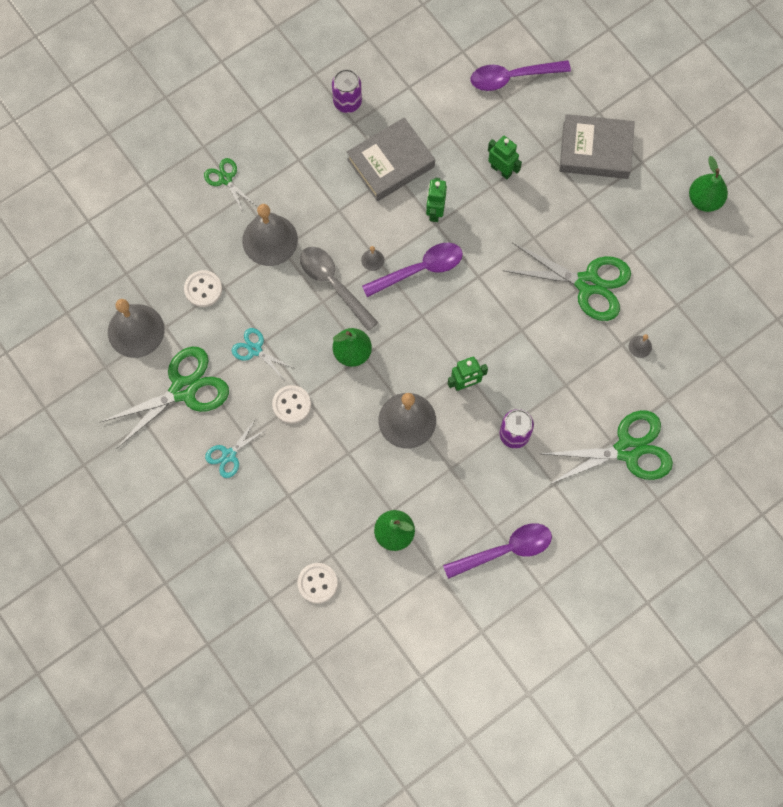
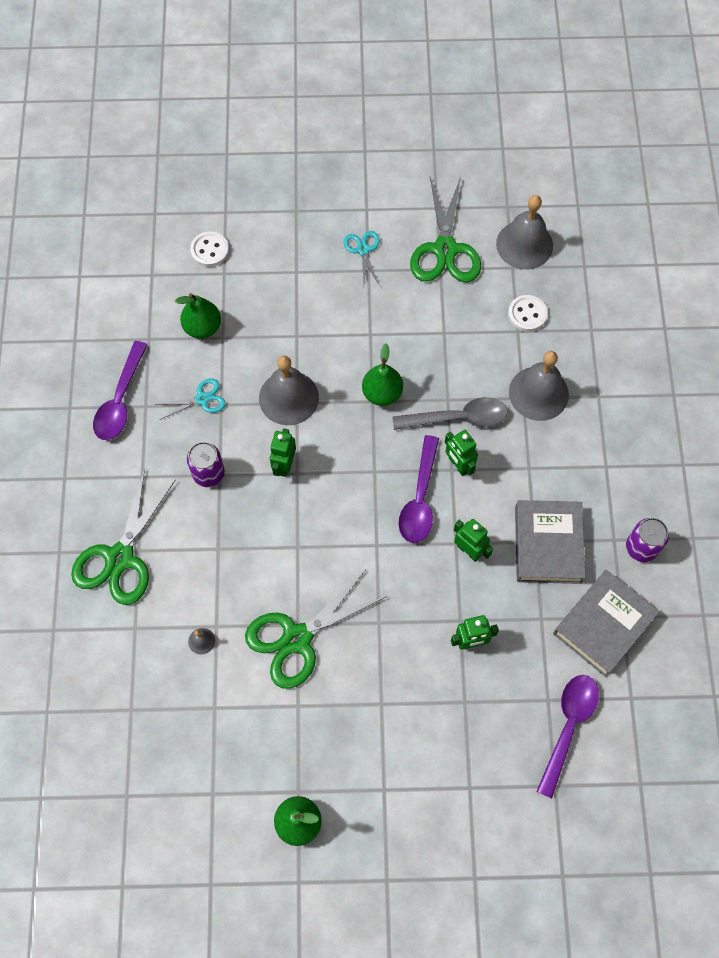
camera: 125 degrees right, 5 degrees down
(226, 179) = (626, 393): green scissors -> none
(255, 350) = (441, 321): turquoise scissors -> turquoise scissors (202, 399)
(291, 405) = (371, 319): white button -> none
(372, 260) = (458, 465): grey bell -> green robot
(595, 150) = (429, 751): grey book -> grey book (603, 625)

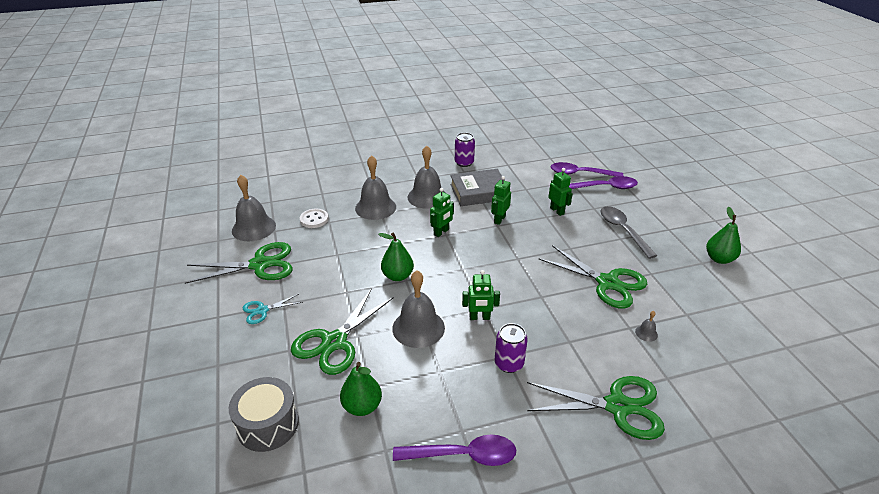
camera: 105 degrees left, 30 degrees down
(202, 399) = (439, 386): turquoise scissors -> none
(209, 250) = (268, 424): white button -> grey drum
(294, 313) = (334, 342): none -> green scissors
(420, 498) = (473, 245): purple spoon -> purple spoon (604, 187)
(457, 418) = (406, 237): grey spoon -> grey spoon (623, 231)
(551, 467) = (427, 197): none -> grey bell
(603, 625) = (516, 169): grey book -> none

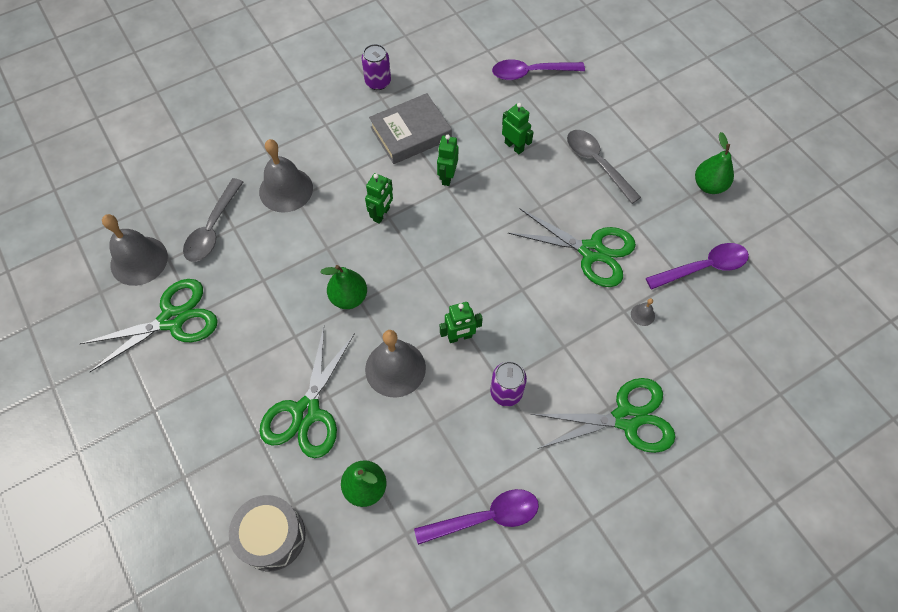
camera: 15 degrees left, 25 degrees up
(262, 310) = (204, 388): turquoise scissors -> none
(314, 219) = (213, 228): white button -> grey spoon
(427, 197) = (347, 156): grey bell -> none
(604, 187) = (564, 92): purple spoon -> purple spoon (703, 267)

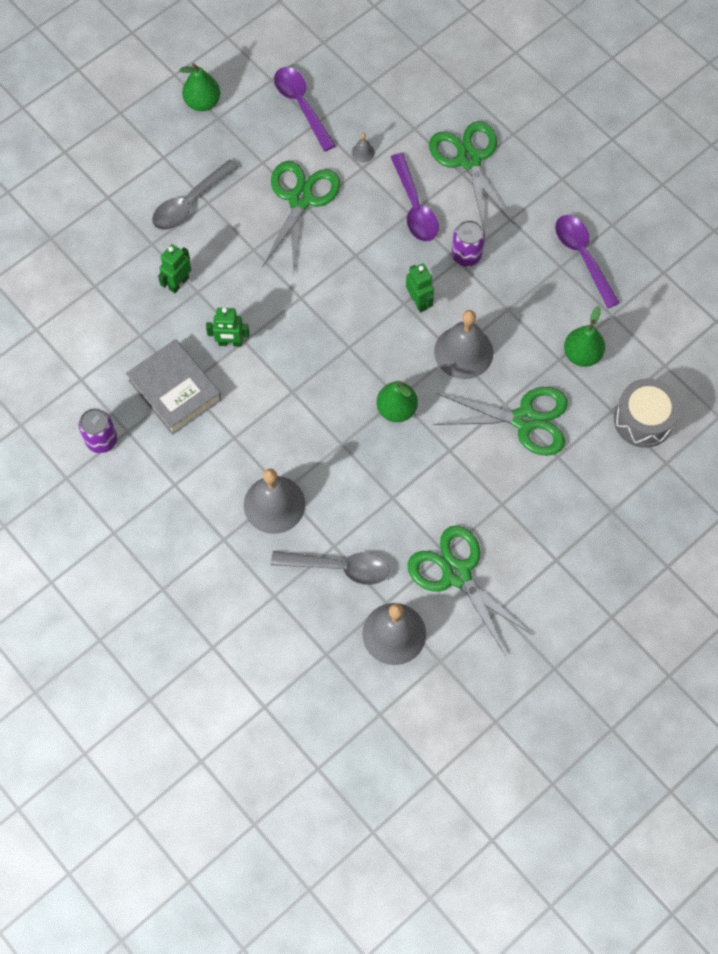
camera: 100 degrees left, 5 degrees up
(381, 214) = (290, 399): green robot -> none
(531, 73) = (67, 278): purple spoon -> purple spoon (414, 206)

